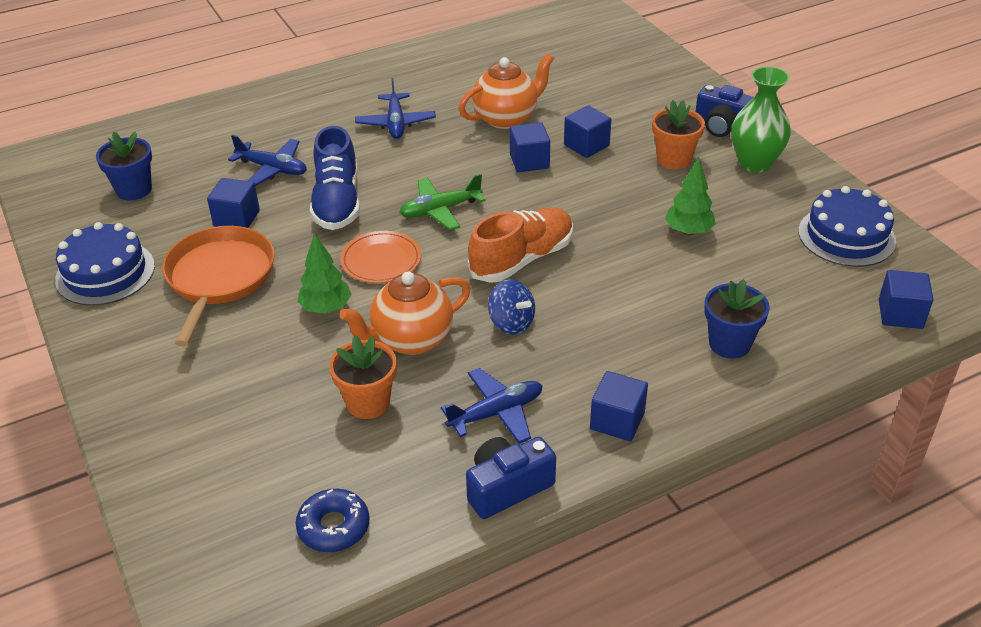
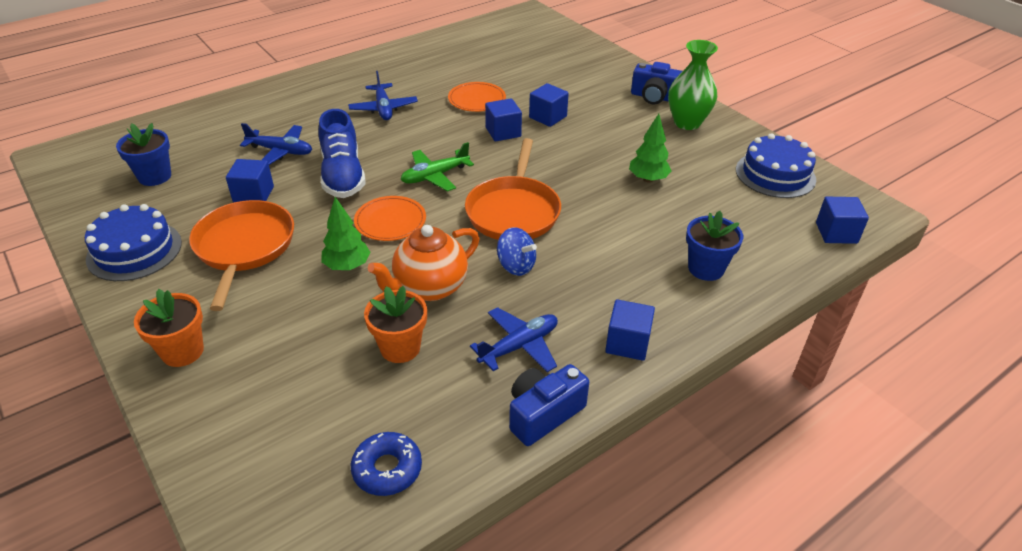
camera: 10 degrees left, 0 degrees up
(506, 118) = (477, 99): orange teapot -> orange plate
(522, 259) = (514, 211): orange shoe -> orange pan
(674, 159) = (621, 124): orange flower pot -> orange flower pot (182, 351)

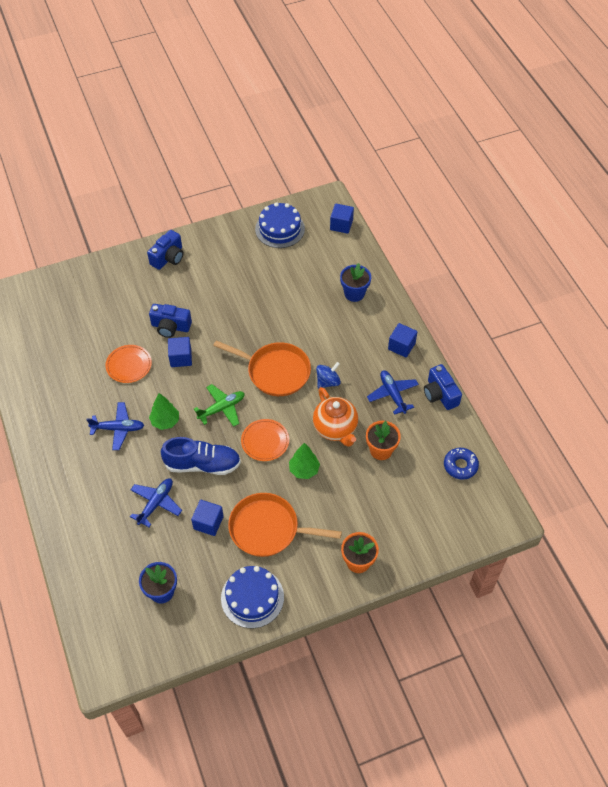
camera: 75 degrees left, 15 degrees up
(435, 176) = (222, 408): green plane -> green plane turned 105 degrees counterclockwise
(548, 117) = (170, 327): blue cube -> blue camera
(648, 179) = (264, 293): green tree -> green tree (165, 421)
(687, 123) = (207, 251): green vase -> none

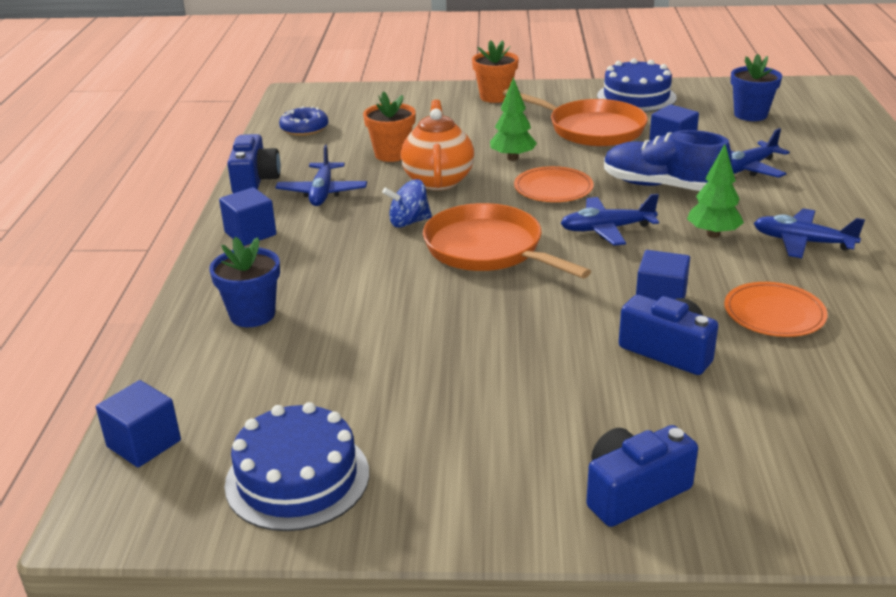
camera: 155 degrees left, 25 degrees down
(222, 408) = (606, 229): green plane -> blue plane

